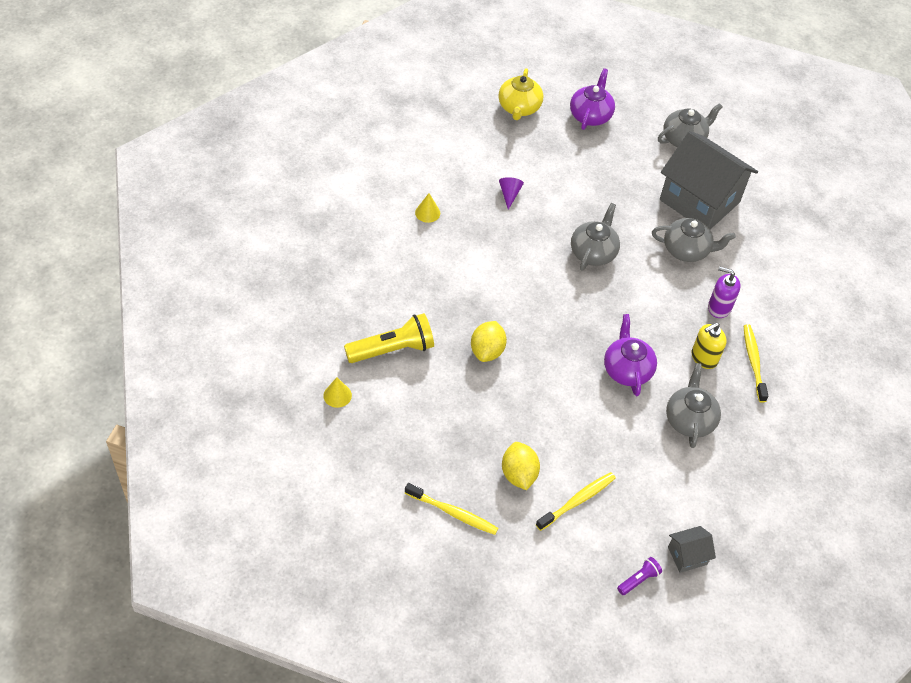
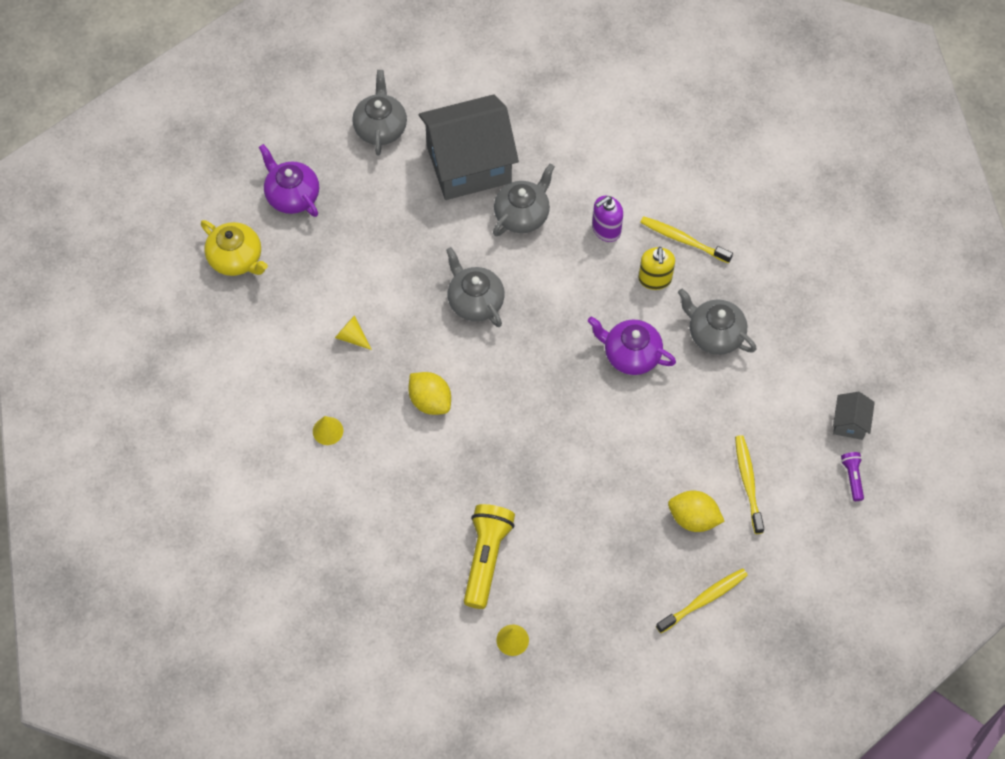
camera: 55 degrees left, 10 degrees up
(487, 351) = (538, 469): yellow lemon -> yellow lemon (430, 401)
(509, 194) = (352, 337): purple cone -> yellow cone

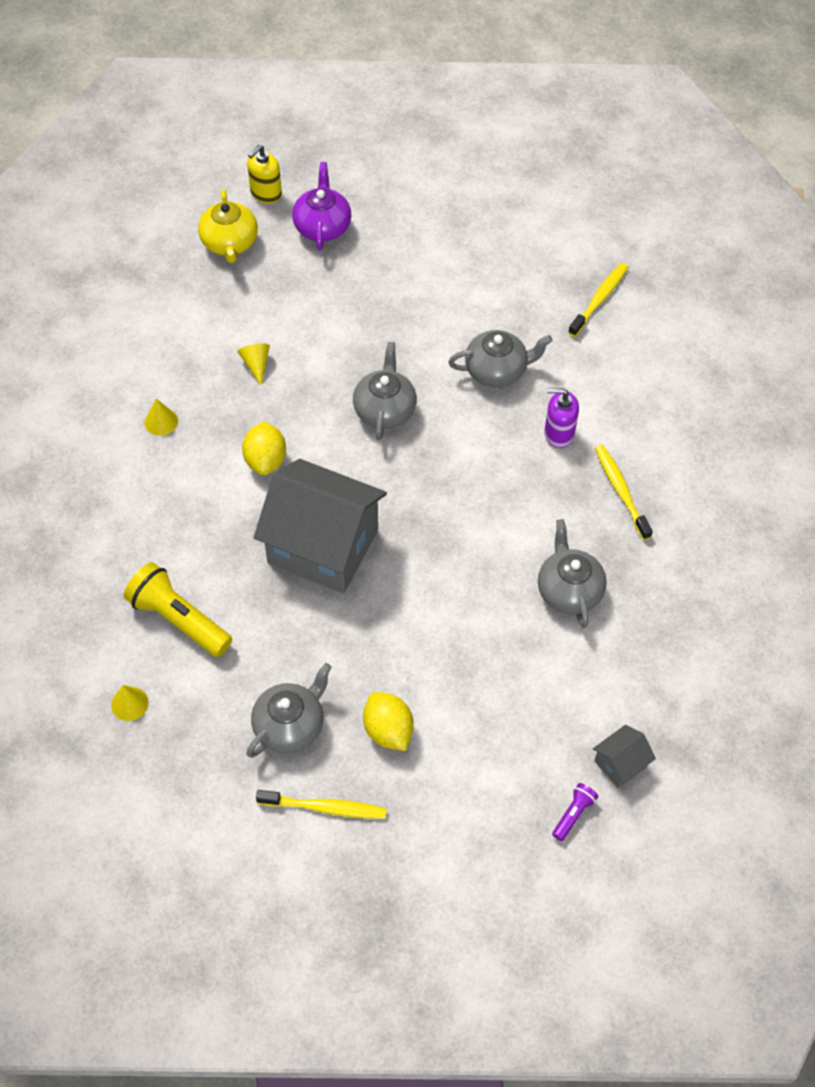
camera: 40 degrees right, 5 degrees down
(380, 128) = (447, 224): grey teapot -> grey teapot (290, 726)
(469, 165) = (491, 300): grey house -> grey house (323, 546)
(486, 558) = (178, 619): yellow flashlight -> yellow flashlight turned 105 degrees counterclockwise
(631, 355) = (474, 551): purple teapot -> none
(655, 279) = (561, 505): yellow soap dispenser -> yellow soap dispenser (265, 193)
(748, 483) = (469, 740): yellow toothbrush -> yellow toothbrush (599, 299)

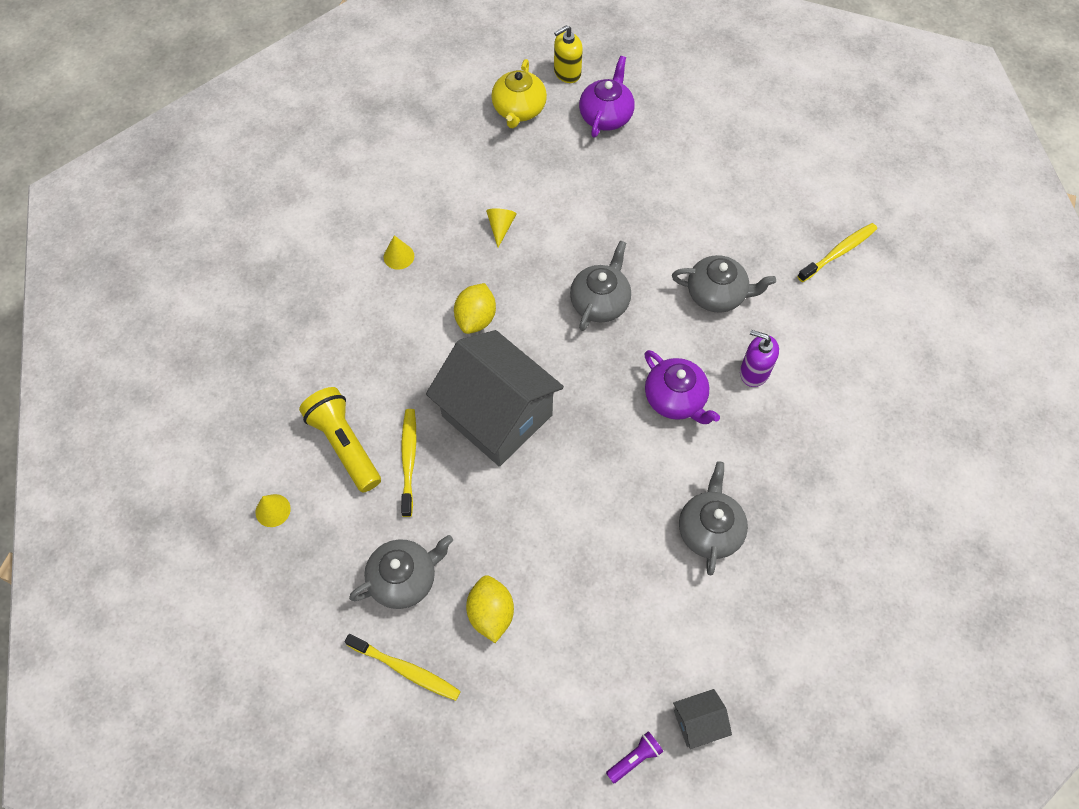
camera: 20 degrees right, 5 degrees up
(493, 480) = (675, 399): none -> purple teapot
(621, 491) = (794, 446): yellow toothbrush -> yellow toothbrush (409, 460)

